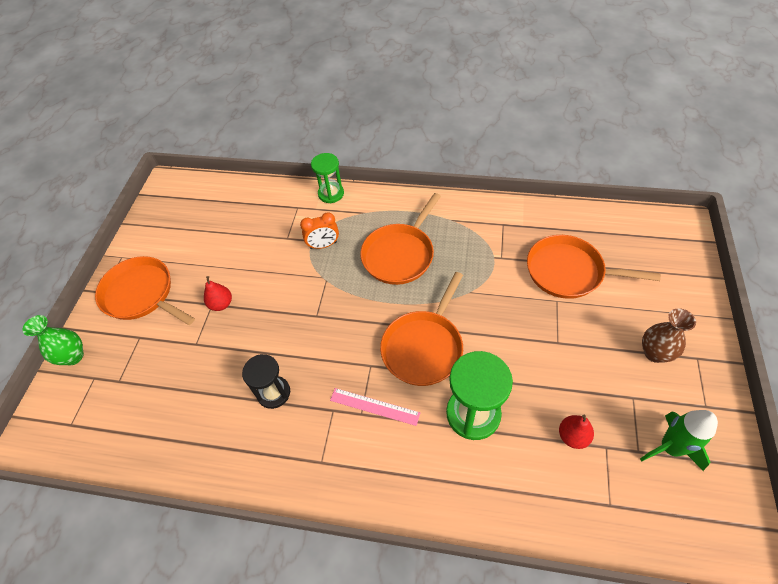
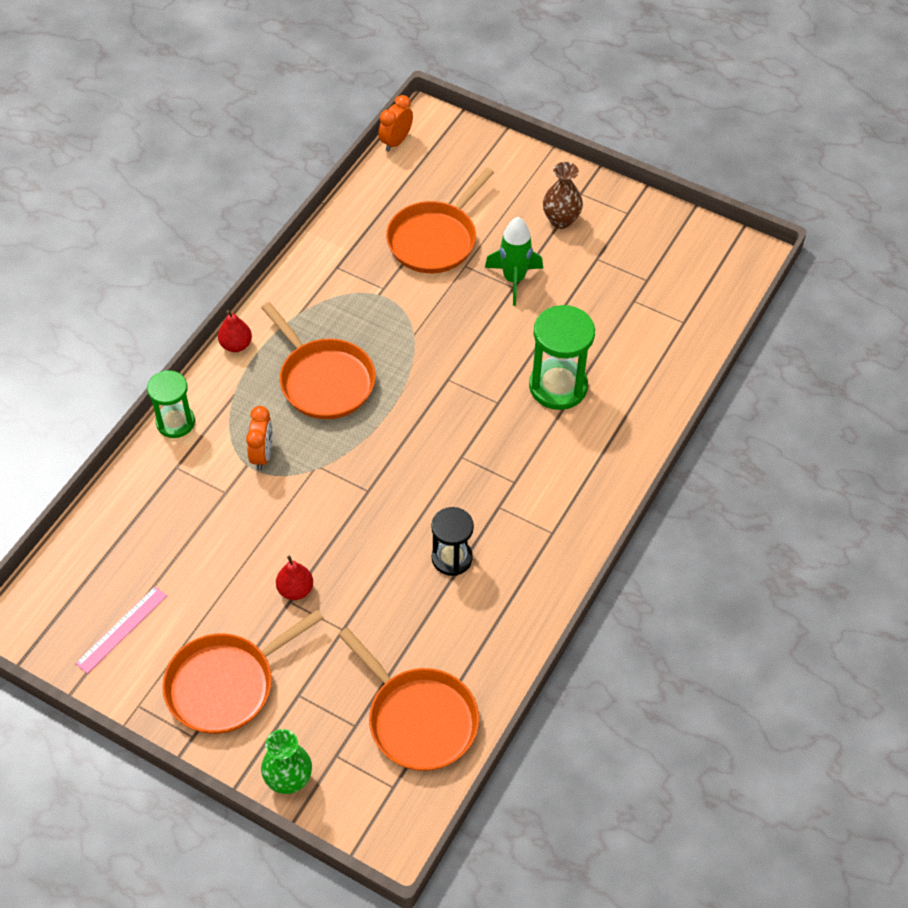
camera: 75 degrees left, 0 degrees up
(374, 406) = (512, 467): pink ruler -> pink ruler (121, 629)
(424, 347) = (463, 401): orange pan -> orange pan (419, 719)
(572, 436) = (614, 319): red pear -> red pear (236, 345)
(645, 213) = (396, 142): none -> orange clock
(670, 448) = (653, 257): green rocket -> green rocket (514, 279)

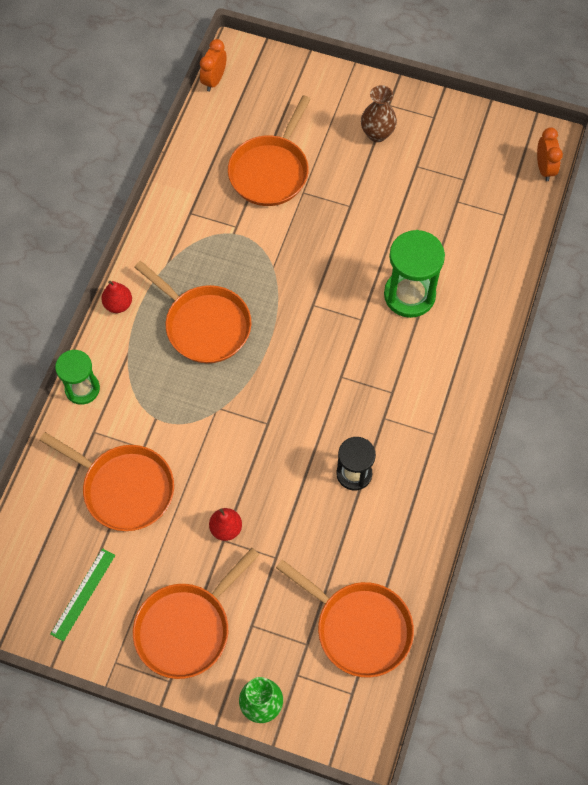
camera: 10 degrees left, 10 degrees up
(121, 629) = (83, 594): pink ruler -> green ruler
(195, 530) = (125, 488): none -> orange pan
(262, 455) = (167, 406): orange clock -> orange clock (544, 168)
(514, 279) = (348, 199): green rocket -> none

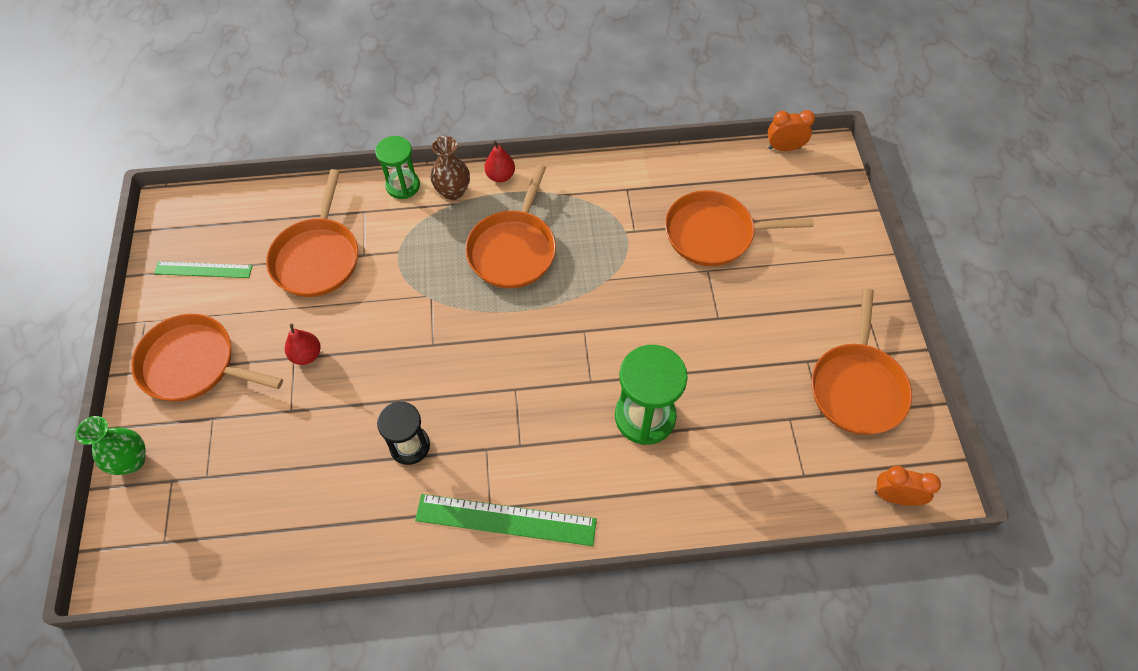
camera: 65 degrees right, 5 degrees down
(359, 628) = (238, 520): orange pan -> orange pan (857, 387)
(377, 134) = (821, 308): brown vase -> brown vase (453, 191)
(449, 426) = (506, 520): none -> green ruler
(544, 168) = (894, 497): orange clock -> orange clock turned 135 degrees counterclockwise

